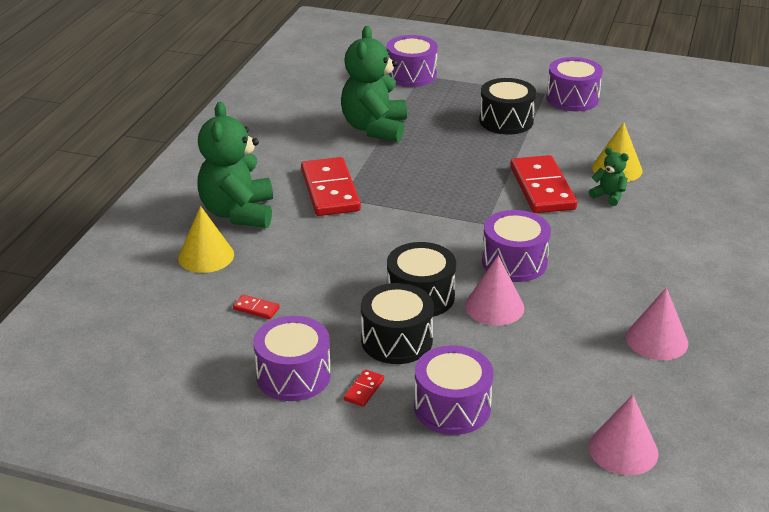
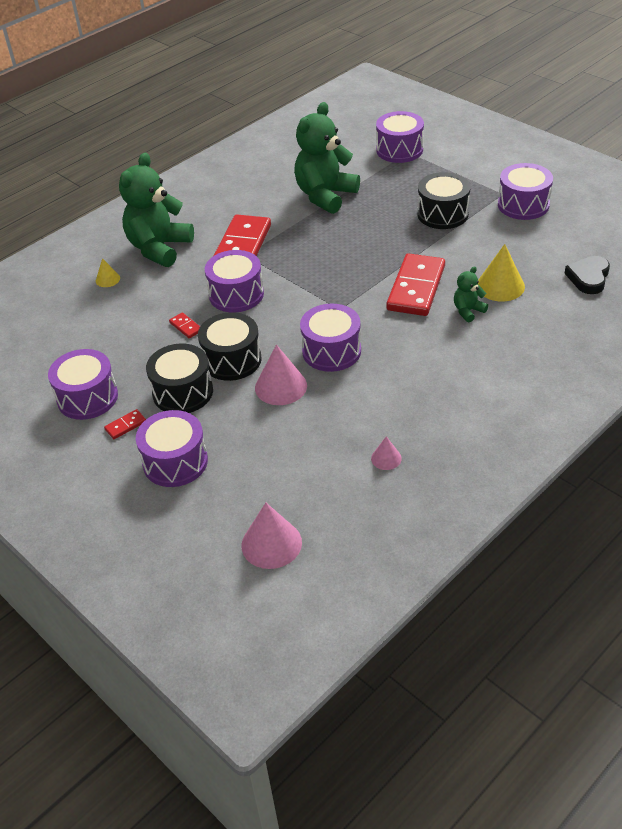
camera: 30 degrees right, 10 degrees up
(206, 256) = (107, 279): yellow cone -> yellow cone, size x0.54
(256, 309) = (106, 334): red domino -> red domino (186, 327)
(367, 236) = (236, 294): none -> purple drum
(608, 196) = (468, 311): green teddy bear -> green teddy bear turned 105 degrees counterclockwise
(656, 340) = (386, 458): pink cone -> pink cone, size x0.54
(686, 145) = (588, 278): none -> black heart

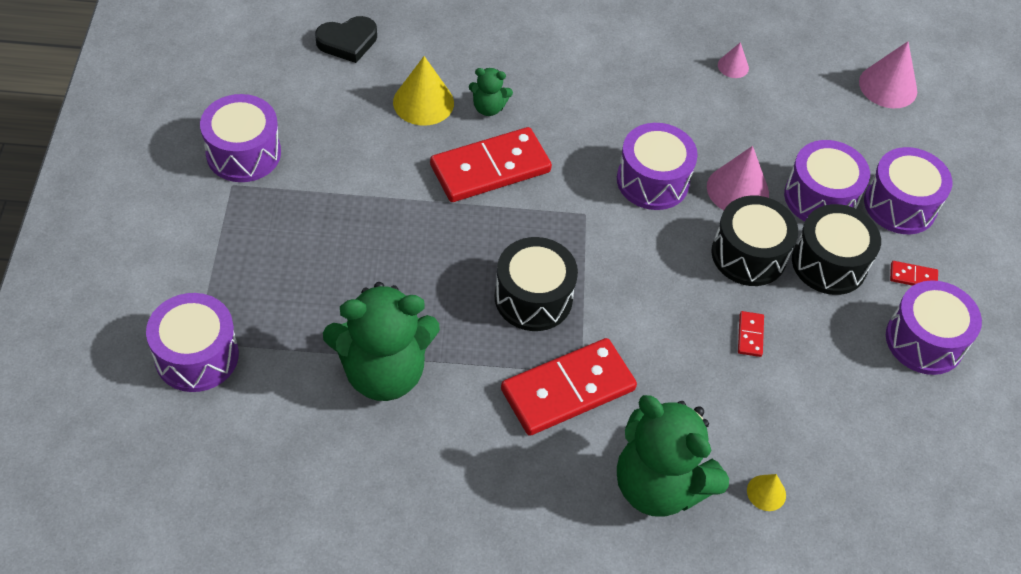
camera: 140 degrees left, 10 degrees up
(159, 248) = (659, 485): green teddy bear -> green teddy bear turned 60 degrees clockwise
(236, 294) = (656, 326): purple drum -> purple drum (820, 198)
(442, 214) = (325, 220): black drum -> black drum (533, 298)

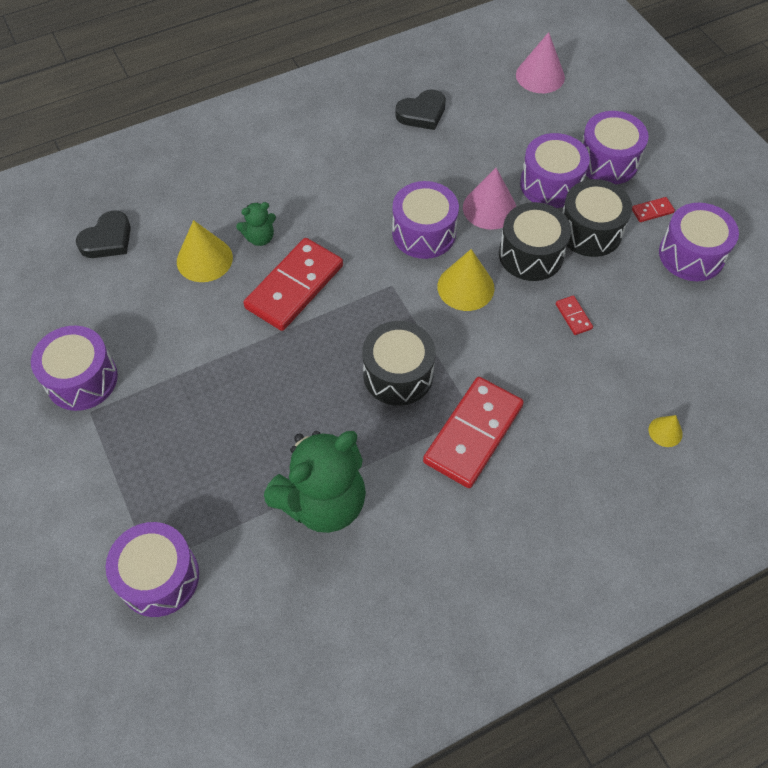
camera: 25 degrees left, 5 degrees up
(658, 252) = (465, 287): none -> yellow cone
(659, 485) = (589, 471): green teddy bear -> none
(733, 66) = (422, 113): pink cone -> black heart

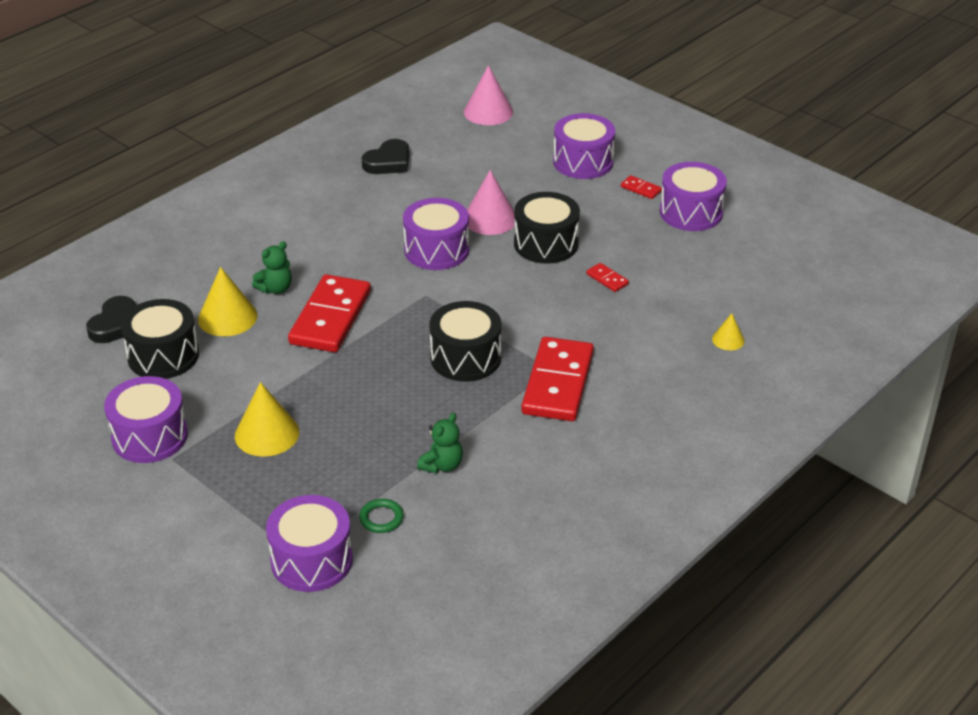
camera: 20 degrees left, 20 degrees down
(241, 548) = (381, 518): none -> green ring
(323, 501) = (442, 465): green teddy bear -> green teddy bear, size x0.45
(465, 287) = (497, 280): yellow cone -> yellow cone (267, 434)
(550, 184) = (538, 189): purple drum -> none
(590, 231) = (592, 215): black drum -> black drum (163, 356)
(652, 211) = (641, 189): red domino -> red domino turned 75 degrees clockwise

